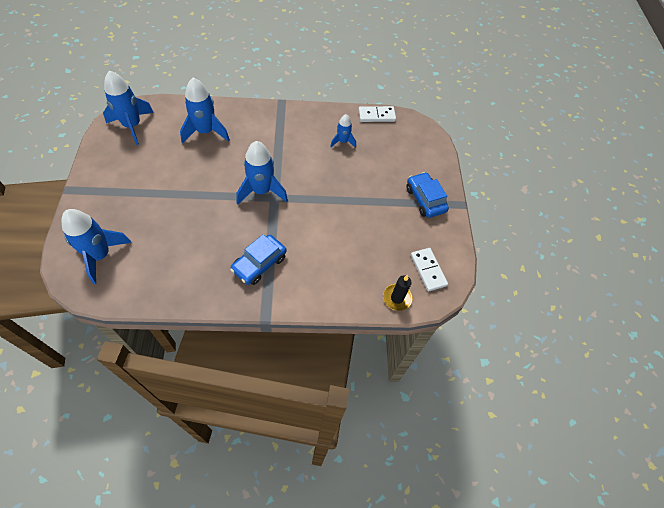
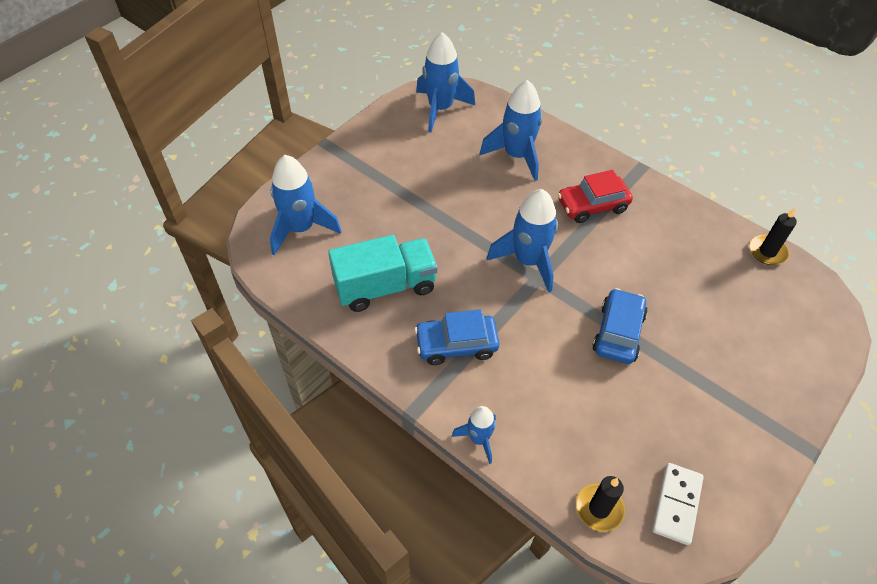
camera: 45 degrees right, 5 degrees down
(189, 257) = (385, 286): none -> turquoise truck
(272, 138) = (592, 205): none -> red car
(342, 141) = (687, 259): blue rocket -> blue rocket (479, 439)
(376, 115) = (767, 252): white domino -> black candle
(425, 199) = (752, 406): blue car -> blue car (618, 332)

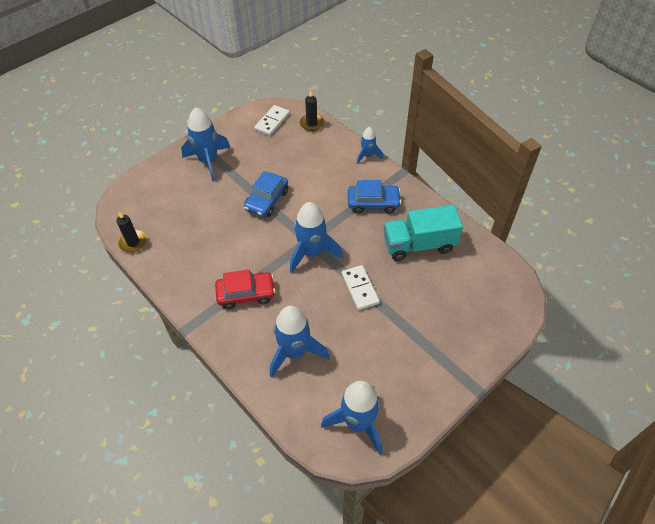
camera: 170 degrees left, 0 degrees up
(301, 228) = (487, 297): blue rocket -> blue rocket (208, 161)
(457, 224) = (360, 288): none -> white domino

